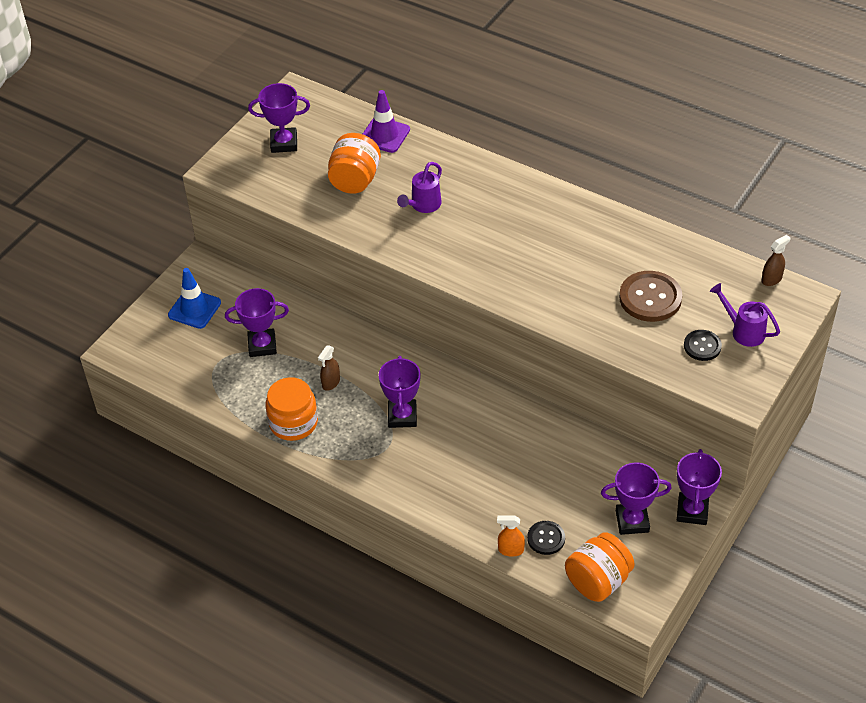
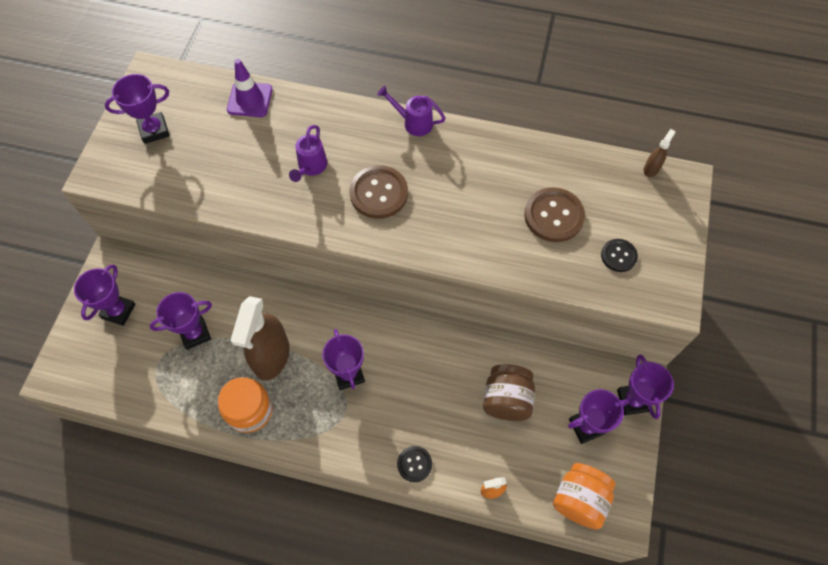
camera: 20 degrees left, 15 degrees up
(194, 309) = (118, 311): blue traffic cone -> purple trophy
(331, 383) = (271, 356): brown spray bottle -> brown spray bottle, size x2.35
(355, 180) = (236, 155): orange jar -> none
(481, 241) = (379, 193): none -> brown button
(546, 538) = (519, 468): black button -> black button (414, 464)
(557, 477) = (506, 400): none -> brown jar
(743, 331) = (648, 230): purple watering can -> purple watering can (413, 123)

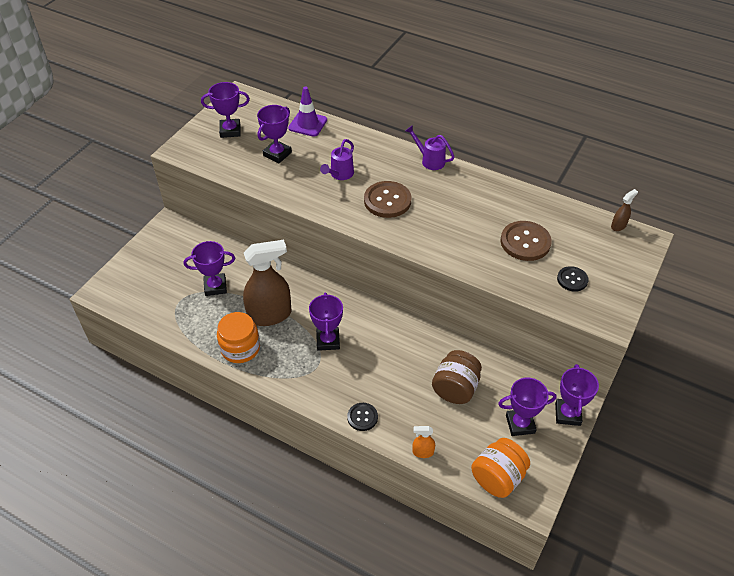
camera: 15 degrees right, 15 degrees down
(118, 311) = (162, 259): purple trophy -> purple trophy (277, 154)
(271, 356) = (270, 315): brown spray bottle -> brown spray bottle turned 135 degrees counterclockwise

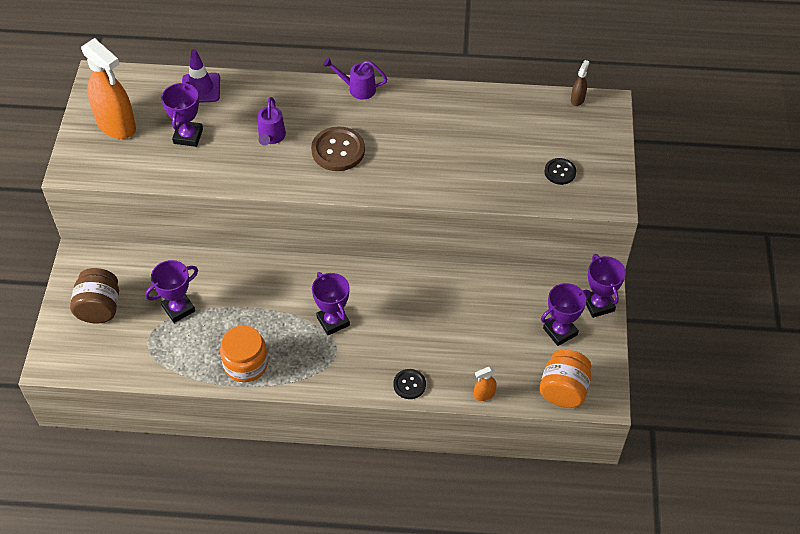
camera: 25 degrees left, 5 degrees up
(230, 131) = (116, 125): purple trophy -> orange spray bottle
(270, 315) = (257, 317): brown spray bottle -> none
(455, 388) = (484, 321): brown jar -> brown jar (99, 308)
(525, 242) = (498, 148): brown button -> none

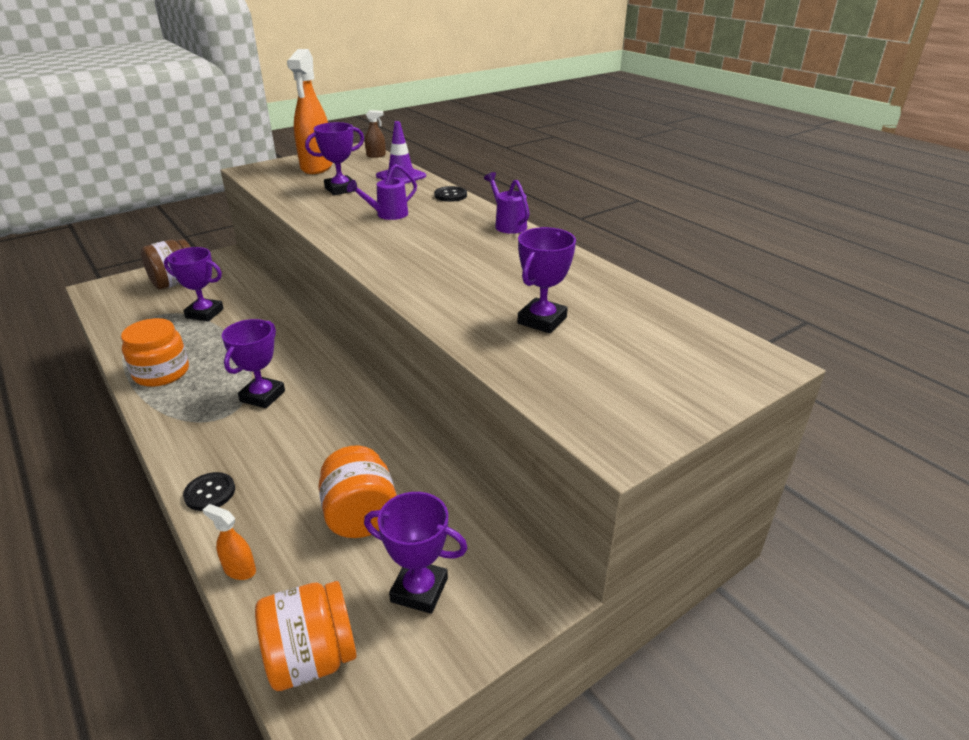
camera: 50 degrees right, 20 degrees down
(338, 150) = (416, 244): brown button -> none
(490, 328) = (360, 516): none -> orange jar
(560, 172) = (596, 377): black button -> black button (450, 195)
(577, 99) = (728, 338): brown spray bottle -> brown spray bottle (376, 155)
(598, 305) = (510, 606): purple trophy -> purple trophy (542, 320)

